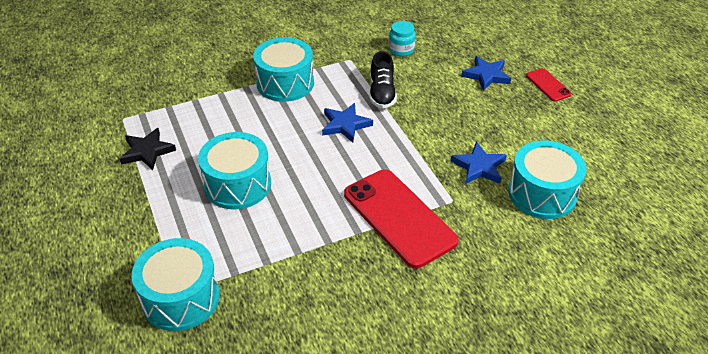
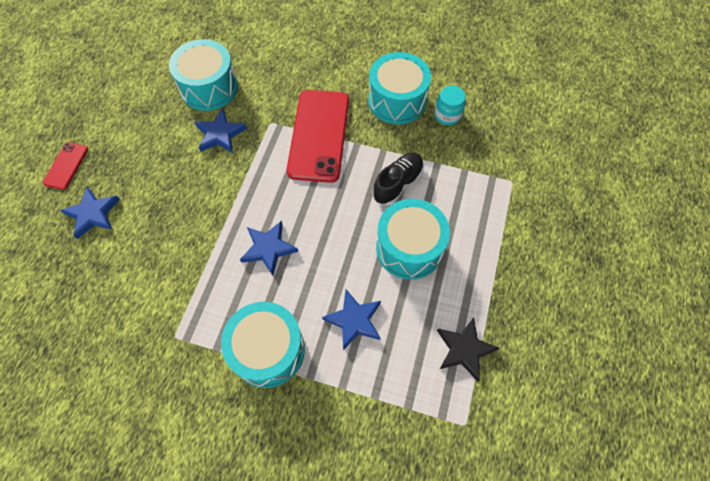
camera: 140 degrees left, 20 degrees up
(181, 298) = (512, 176): turquoise drum -> turquoise drum (397, 100)
(242, 124) = (354, 320): none -> blue star
(382, 93) = (199, 262): black shoe -> black shoe (398, 183)
(401, 50) = (114, 310): turquoise jar -> turquoise jar (447, 115)

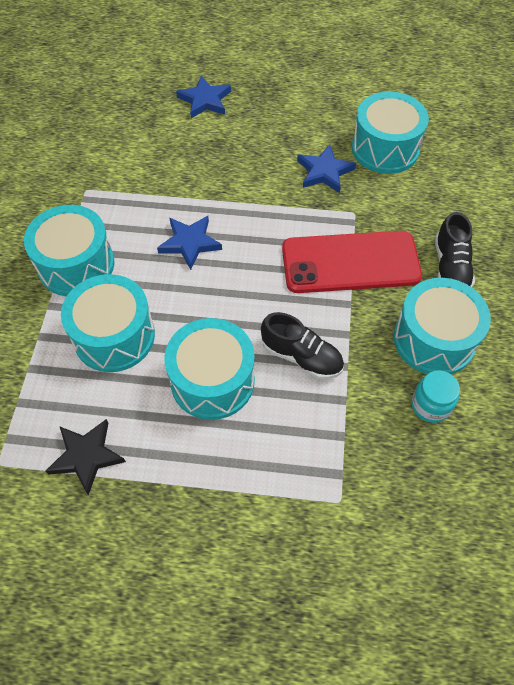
camera: 80 degrees right, 5 degrees down
(66, 166) = (253, 68): red phone -> none
(338, 76) = (450, 267): none -> black shoe
(354, 320) = (114, 336): blue star -> turquoise drum

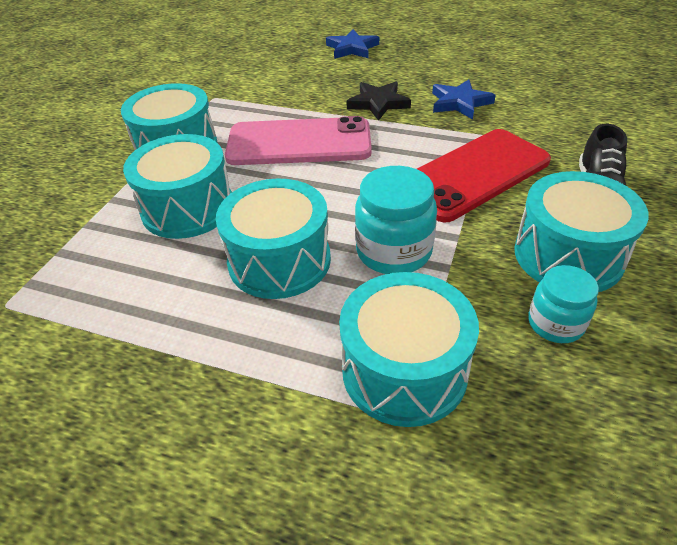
camera: 15 degrees right, 15 degrees down
(86, 456) = (103, 313): black star -> black star (378, 103)
(190, 243) = (299, 143): blue star -> pink phone
(301, 357) = (393, 251): black shoe -> turquoise jar
(350, 262) = (473, 174): red phone -> red phone turned 45 degrees counterclockwise
(385, 148) = (530, 91): turquoise drum -> turquoise drum (404, 370)

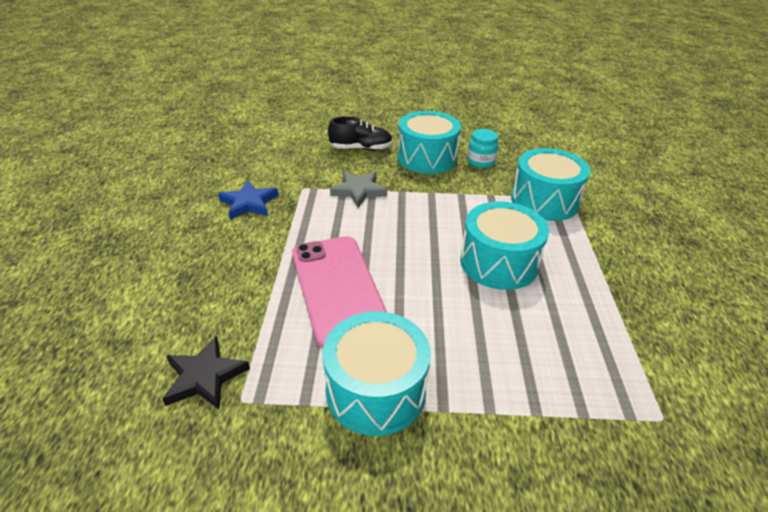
camera: 110 degrees left, 5 degrees down
(188, 208) = (471, 338): turquoise drum -> none
(352, 48) = (101, 292): blue star -> none
(378, 103) = (252, 249): black star -> black star (205, 377)
(393, 251) = (459, 214): turquoise jar -> none
(473, 174) = (359, 191): red phone -> grey star

